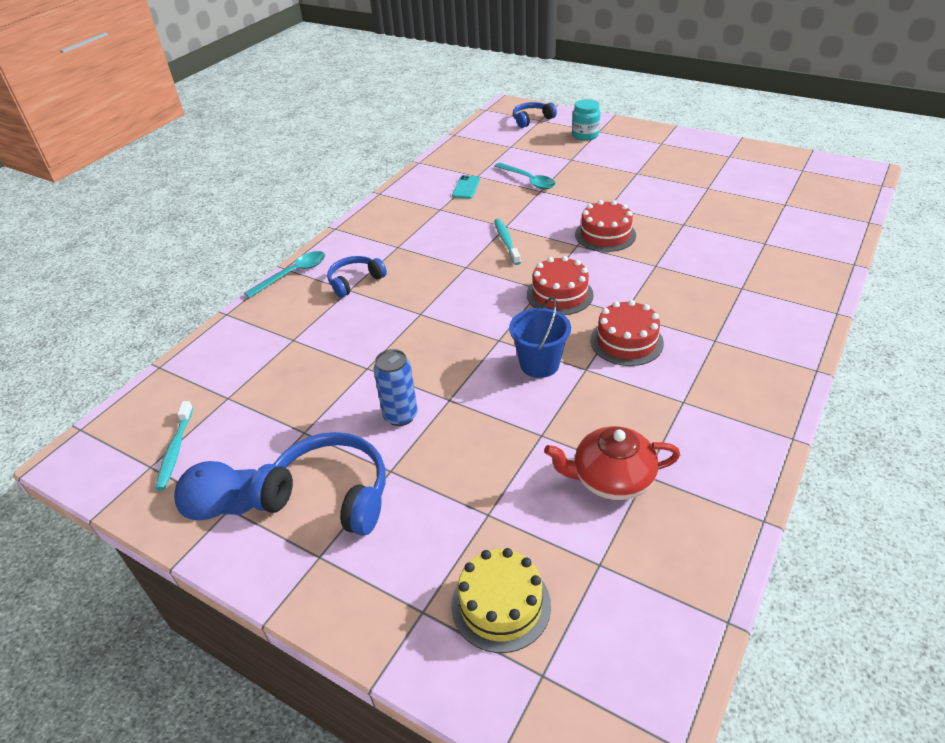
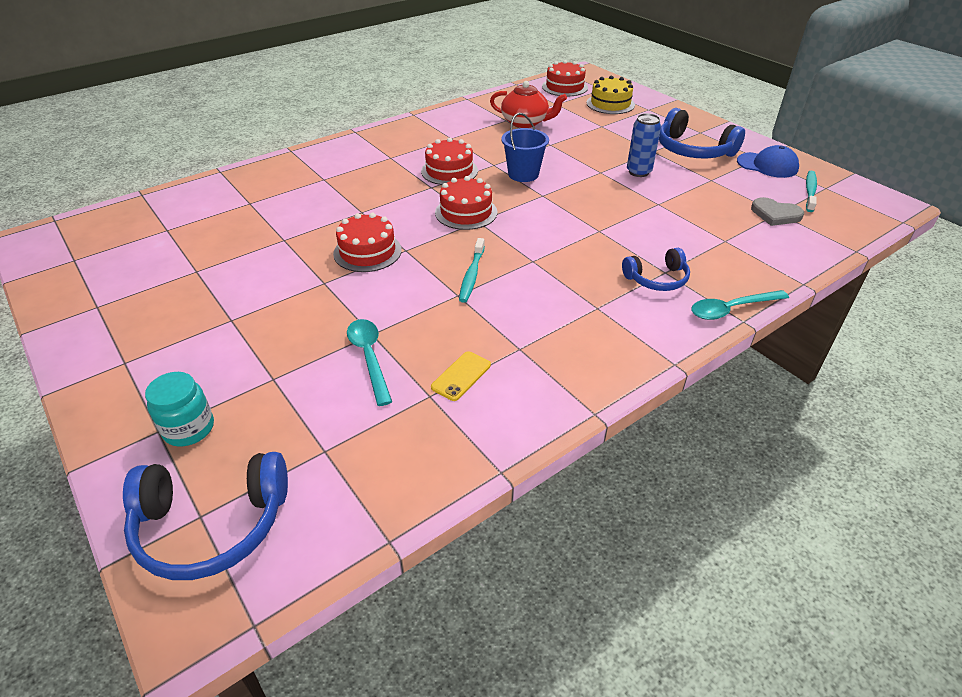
camera: 160 degrees left, 0 degrees up
(231, 393) = (775, 214): none -> grey heart
(466, 187) = (461, 376): turquoise phone -> yellow phone
(532, 119) = (211, 525): blue headphones -> blue headphones, size x1.65
(623, 649) = (564, 87): none -> red cake

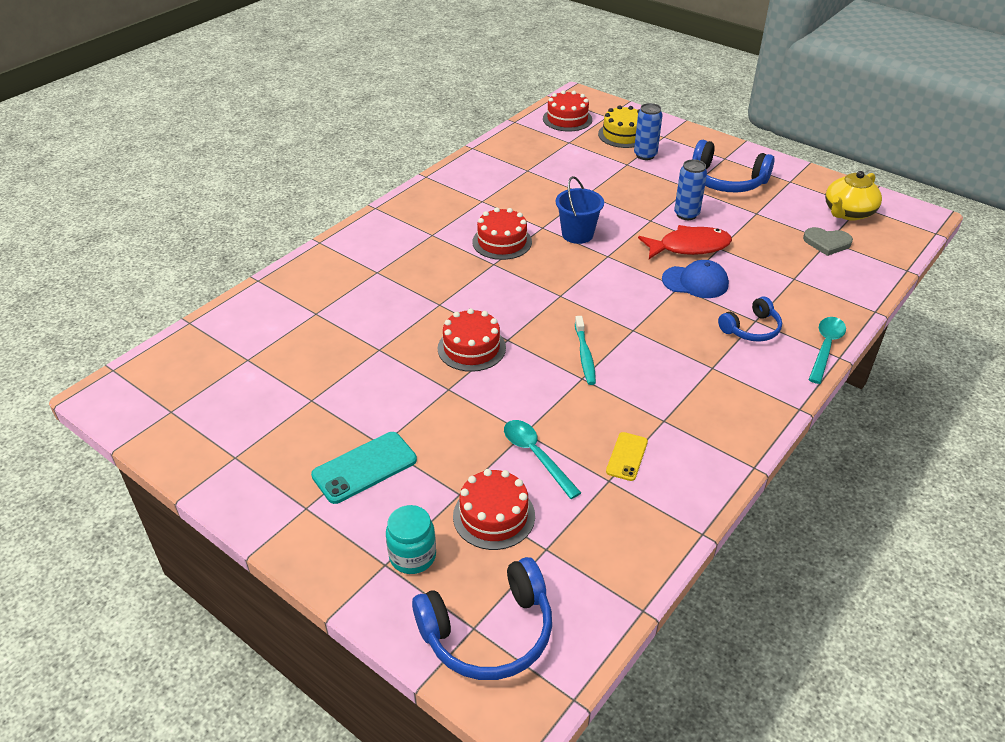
camera: 15 degrees left, 0 degrees up
(201, 337) = (364, 467): none -> turquoise phone
(466, 212) = (544, 287): red cake -> red cake (494, 516)
(525, 122) = (549, 170): red teapot -> none
(623, 121) = (645, 155): none -> blue can
(627, 199) = (689, 247): none -> red fish
(731, 309) = (825, 347): turquoise spoon -> turquoise spoon turned 150 degrees clockwise
(767, 165) = (800, 188): blue cap -> blue cap (695, 282)
(810, 191) = (848, 213): turquoise toothbrush -> yellow teapot

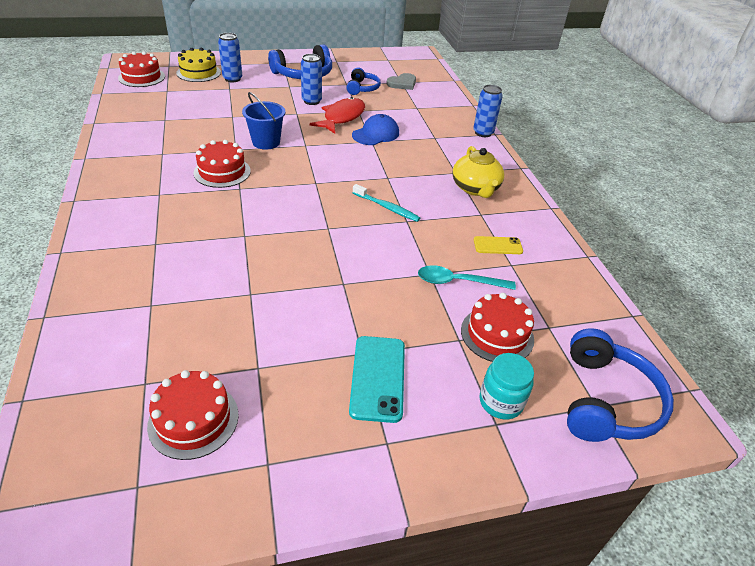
camera: 55 degrees left, 0 degrees up
(471, 348) = (314, 248): red cake -> red cake (193, 420)
(627, 456) = (497, 246): yellow phone -> yellow phone turned 60 degrees counterclockwise
(751, 329) = (440, 143): blue headphones -> blue headphones (362, 88)
(825, 347) = (483, 133): turquoise spoon -> blue can
(848, 213) = (388, 65): yellow teapot -> yellow teapot (475, 188)

